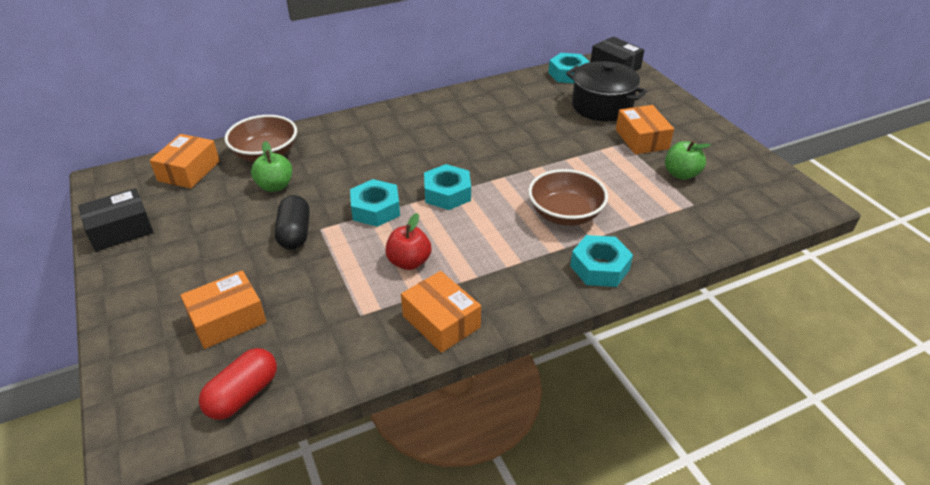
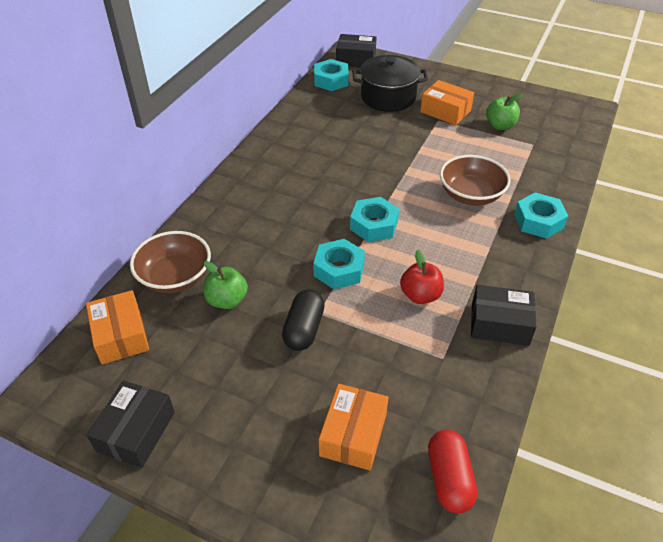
camera: 40 degrees left, 5 degrees up
(295, 233) = (304, 329): black capsule -> black capsule turned 60 degrees clockwise
(441, 321) = (499, 324): orange box -> black box

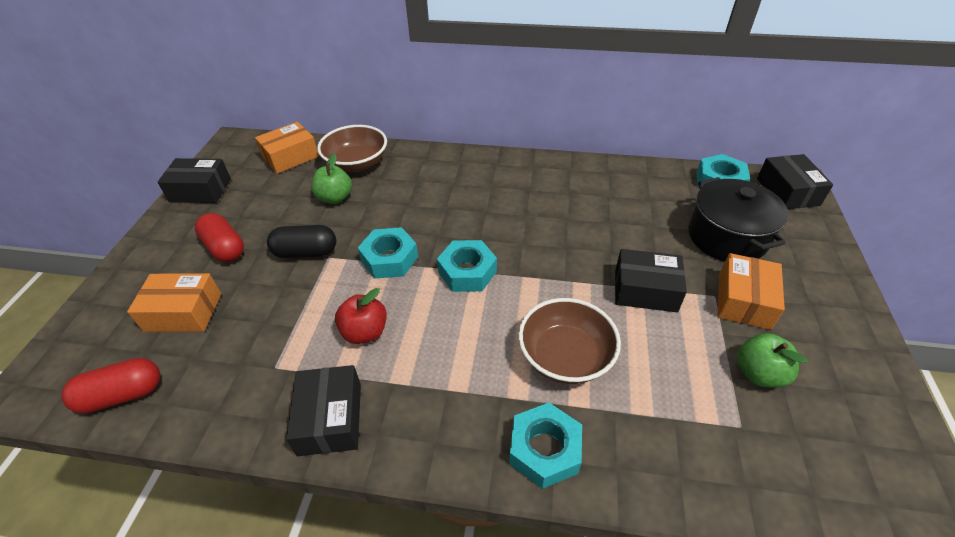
camera: 75 degrees right, 0 degrees up
(265, 400) = (225, 248): none -> red capsule
(424, 145) = (645, 290): none -> black box

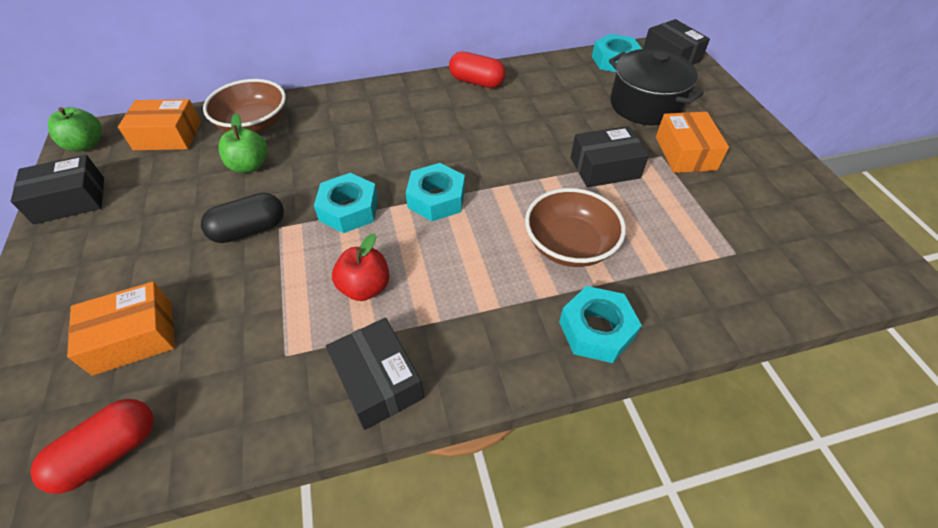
camera: 25 degrees left, 5 degrees up
(225, 248) = (144, 253): red capsule -> red capsule (476, 82)
(290, 157) = (168, 136): orange box -> orange box turned 60 degrees clockwise
(759, 373) = (726, 207): green apple -> green apple (86, 145)

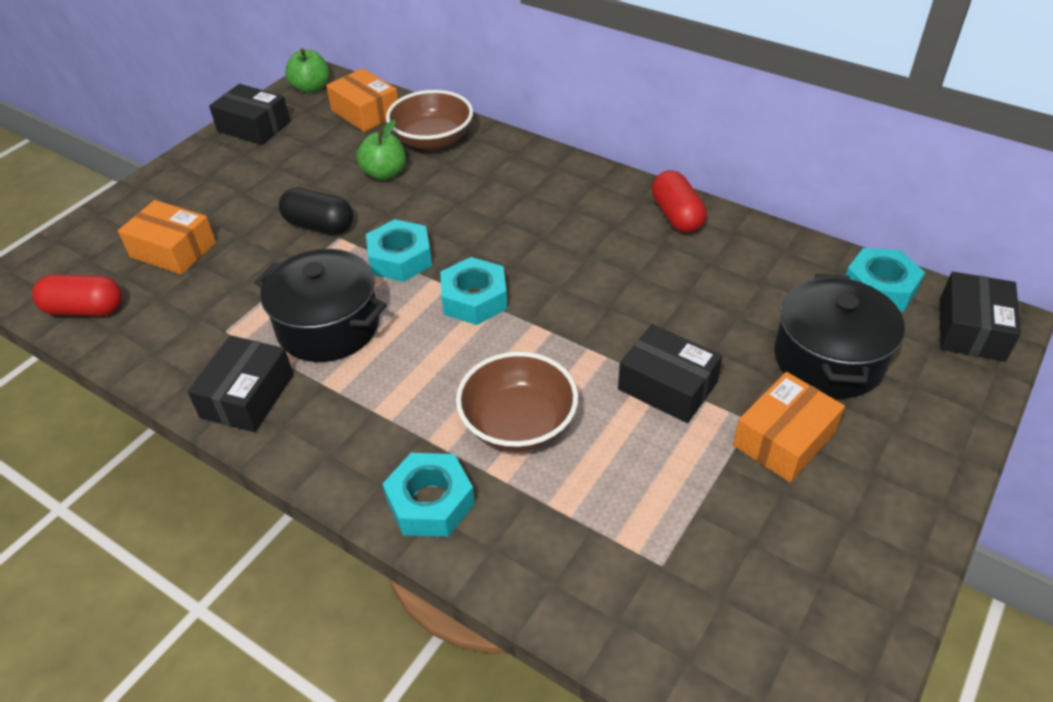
camera: 50 degrees right, 5 degrees down
(365, 287) = (328, 326): red apple -> black pot

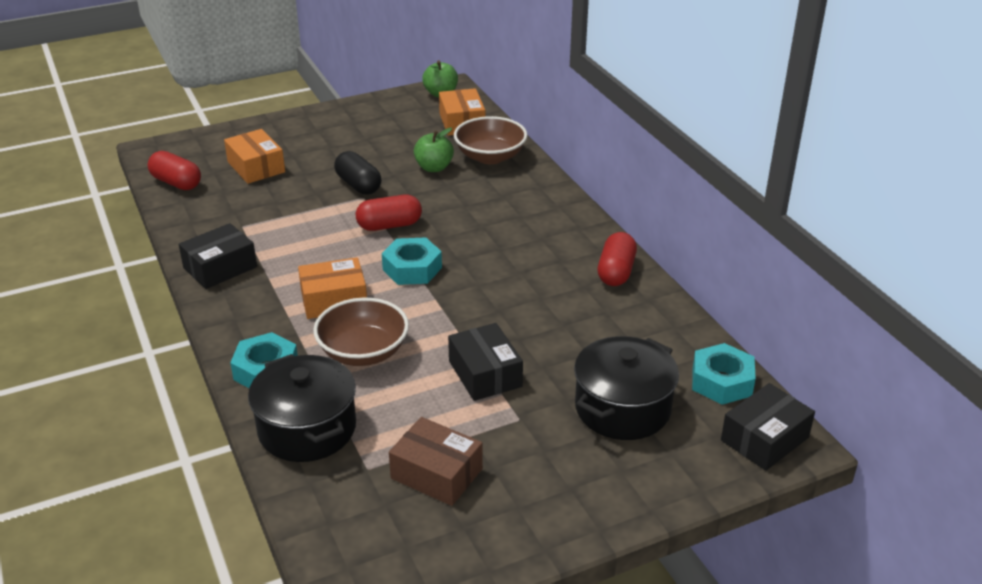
camera: 30 degrees right, 10 degrees down
(254, 126) = (377, 107): black box -> none
(328, 326) = (304, 248): black pot -> black pot (307, 429)
(400, 259) = (389, 225): turquoise nut -> red capsule
(736, 529) = (436, 473): none -> brown box
(784, 439) = (530, 440): orange box -> orange box (334, 300)

